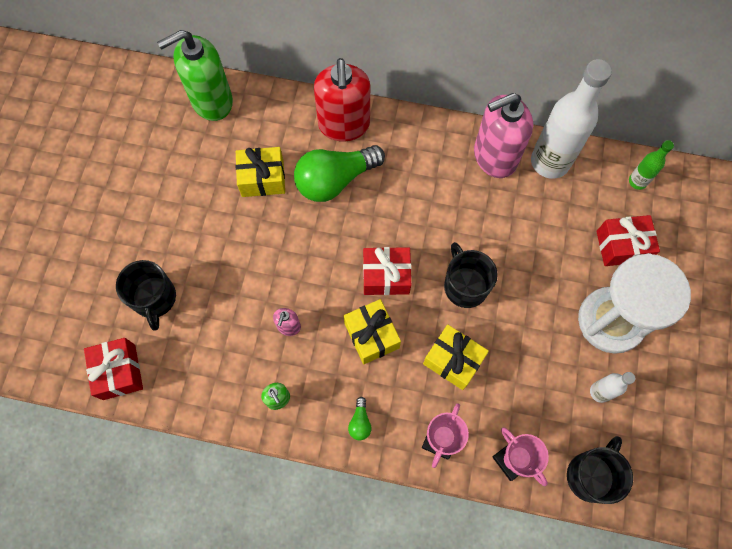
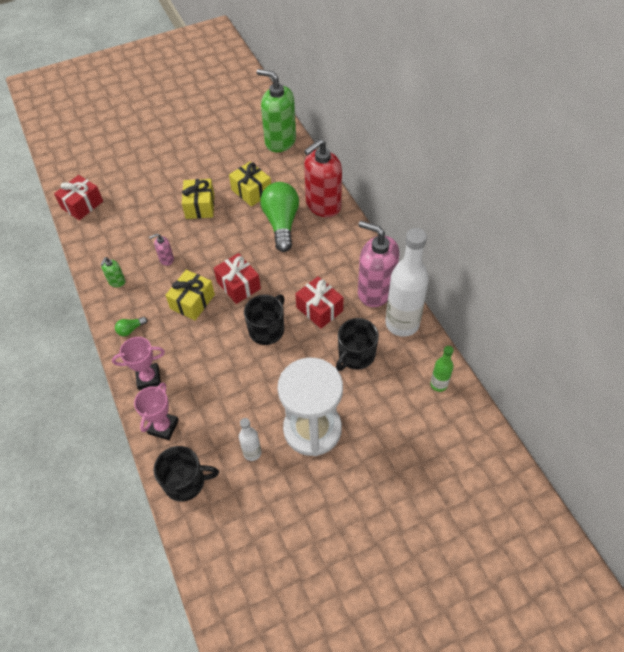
camera: 55 degrees right, 15 degrees down
(154, 298) = (136, 192): black mug -> black mug (356, 355)
(335, 180) = (281, 223): green light bulb -> green light bulb turned 60 degrees clockwise
(453, 360) = (209, 353): yellow gift -> yellow gift (200, 206)
(622, 246) = (377, 403): red gift -> red gift (319, 309)

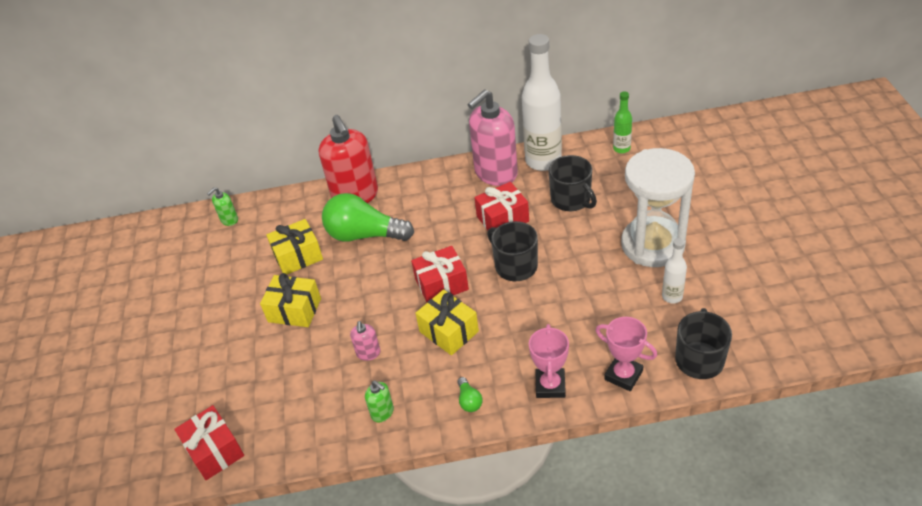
camera: 70 degrees left, 10 degrees down
(280, 141) = (229, 220): green soap dispenser -> green soap dispenser, size x0.43

